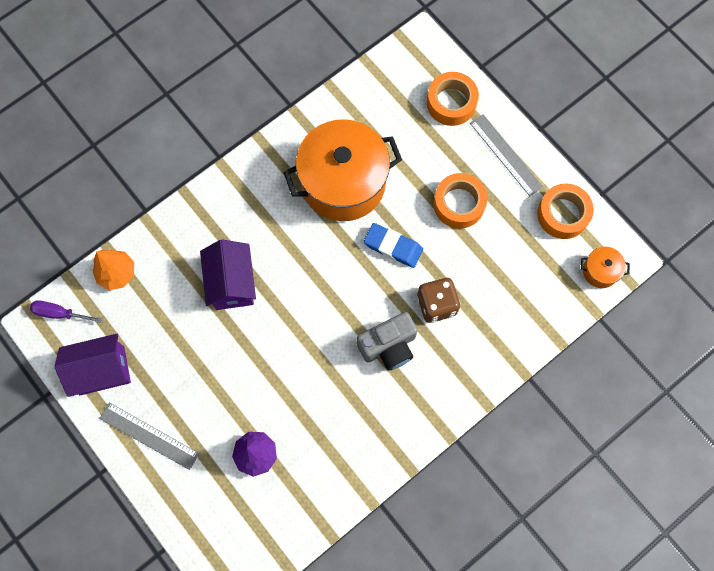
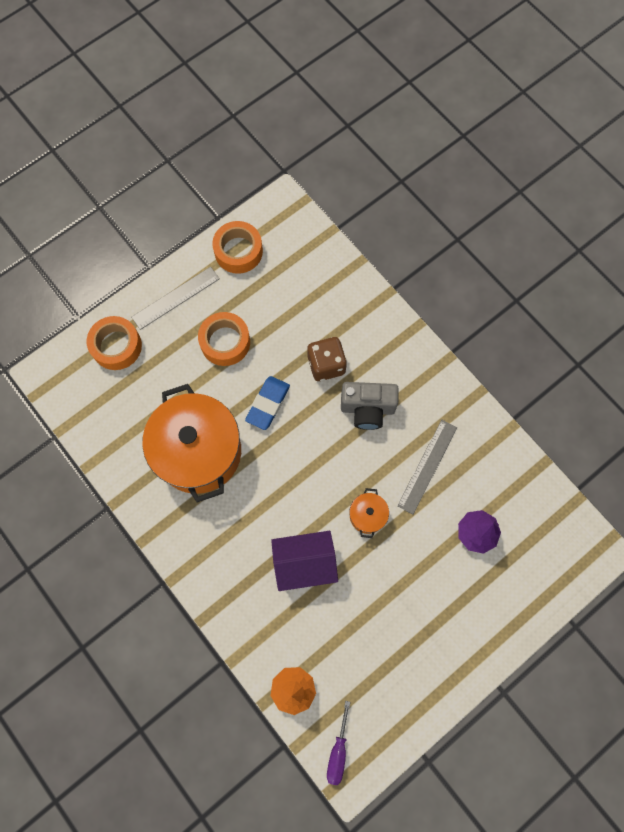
camera: 90 degrees left, 0 degrees up
(102, 370) = (399, 697): purple house -> none
(149, 435) = (463, 642): grey ruler -> grey ruler (427, 466)
(388, 346) = (367, 409): grey camera -> grey camera turned 120 degrees clockwise
(600, 271) = (294, 224): orange pot -> orange pot (367, 515)

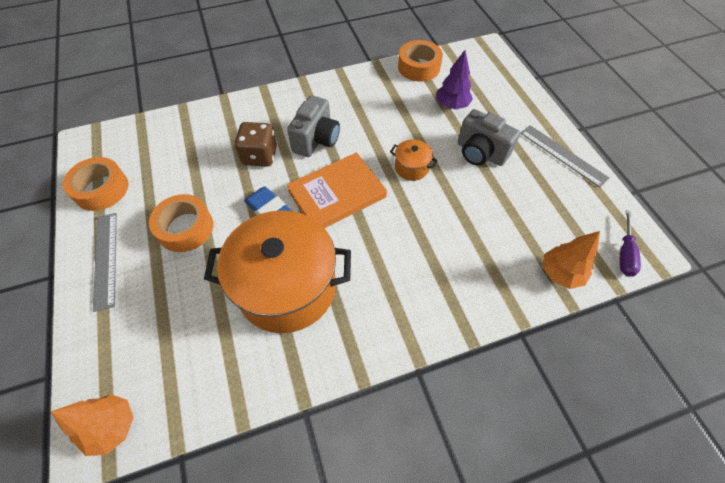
camera: 70 degrees left, 15 degrees down
(58, 382) = (112, 427): none -> orange tree
(116, 346) = (116, 339): orange tape -> orange tape (419, 67)
(304, 563) = (439, 227): purple house -> none
(308, 455) = (337, 194): none -> orange book
(338, 751) = (624, 253): purple screwdriver -> purple screwdriver turned 75 degrees clockwise
(415, 581) = (480, 153): none -> grey camera
(427, 466) = (385, 117): grey ruler -> grey ruler (562, 155)

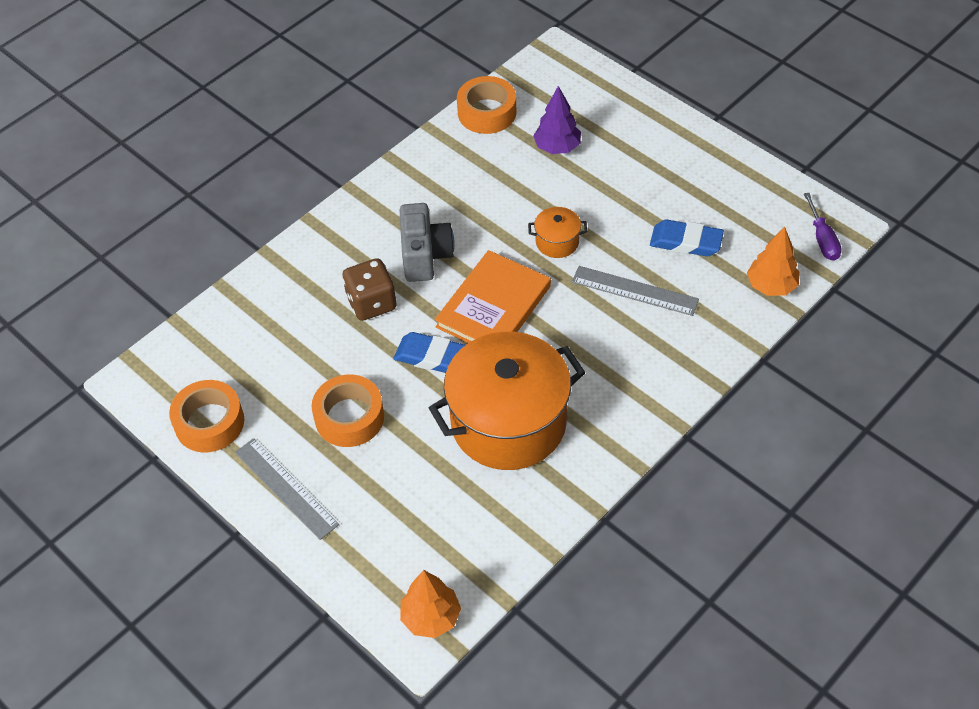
camera: 25 degrees left, 5 degrees down
(480, 153) = (623, 193): grey camera -> none
(508, 208) = (686, 242): none -> blue eraser
(562, 155) = (712, 158): grey ruler -> grey ruler (634, 291)

